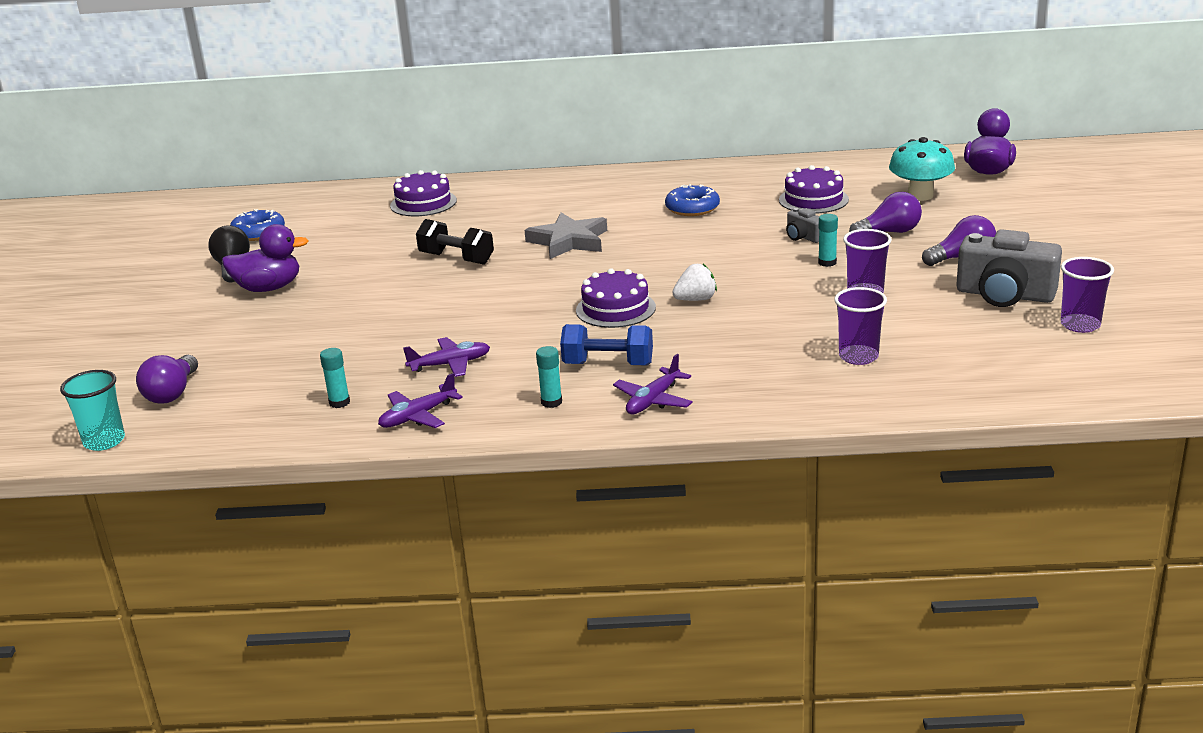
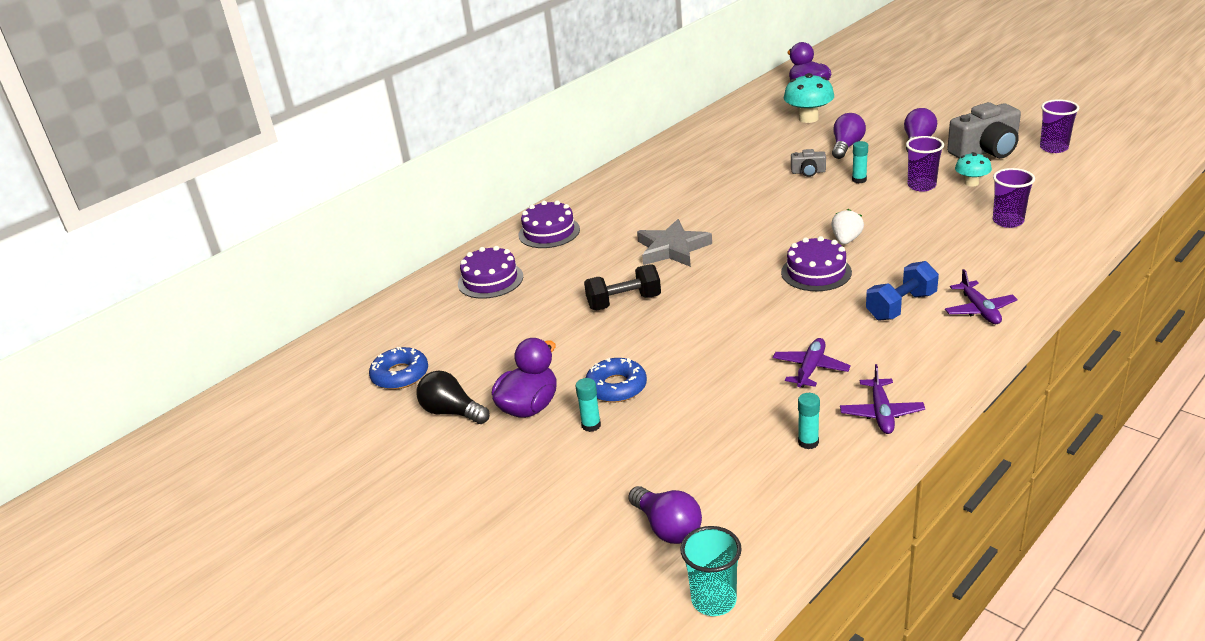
camera: 45 degrees left, 5 degrees up
(551, 402) = (931, 349): turquoise glue stick -> turquoise glue stick (591, 425)
(692, 208) = (697, 188): blue donut -> blue donut (616, 387)
(813, 200) = (756, 148): purple cake -> purple cake (549, 232)
(914, 313) = (971, 183): none -> turquoise mushroom

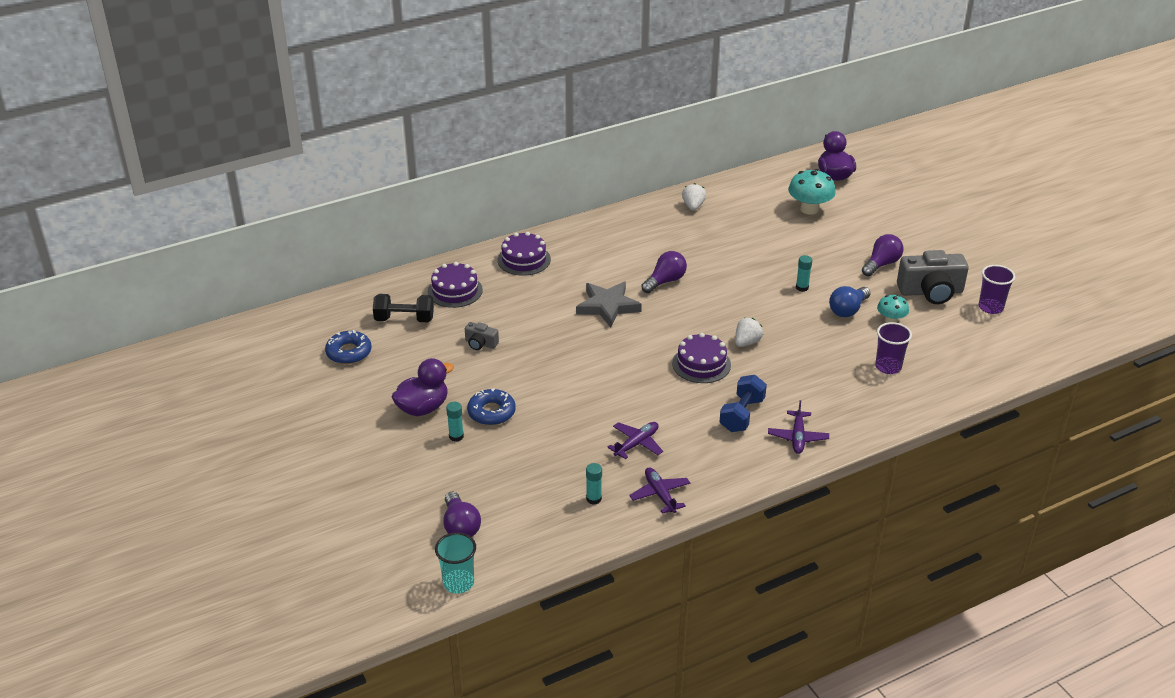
camera: 15 degrees right, 5 degrees up
(452, 412) = (368, 394): black light bulb -> none
(624, 302) = (541, 343): black dumbbell -> black dumbbell (404, 319)
(692, 144) = (693, 206): none -> white strawberry
(808, 172) = (767, 266): grey camera -> grey camera (480, 344)
(846, 146) = (818, 250): purple light bulb -> purple light bulb (665, 281)
(881, 413) = (660, 494): purple plane -> purple plane turned 135 degrees clockwise
(901, 306) = (742, 415): blue dumbbell -> blue dumbbell turned 45 degrees counterclockwise
(921, 186) = (848, 310): purple cup -> blue light bulb

